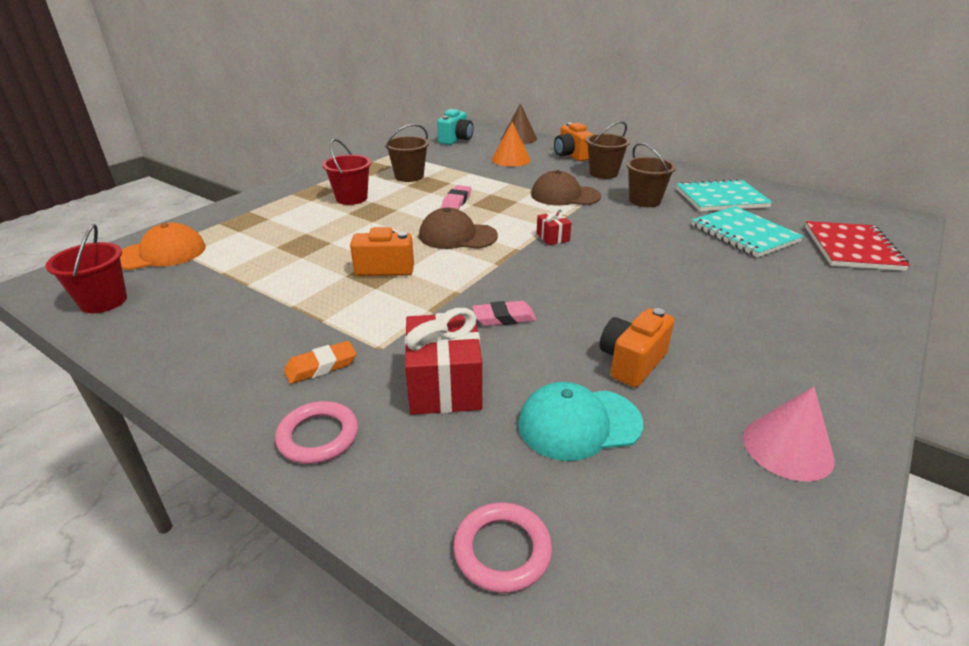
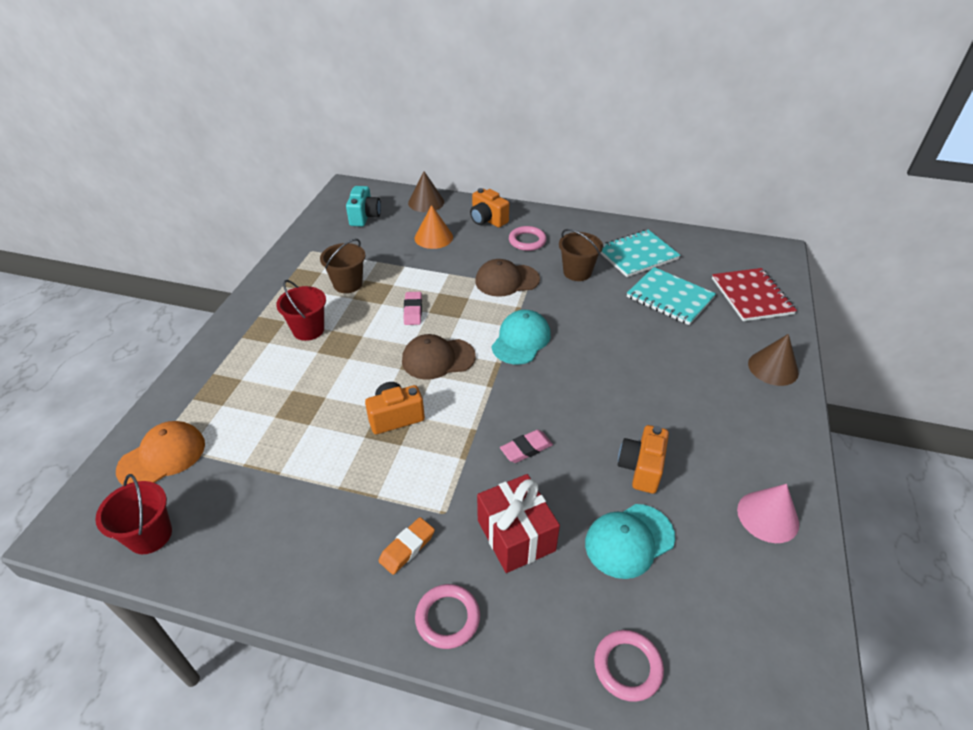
camera: 20 degrees left, 10 degrees up
(552, 237) = (521, 340): red gift -> turquoise cap
(603, 173) = (527, 241): brown bucket -> pink ring
(856, 311) = (773, 368): none -> brown cone

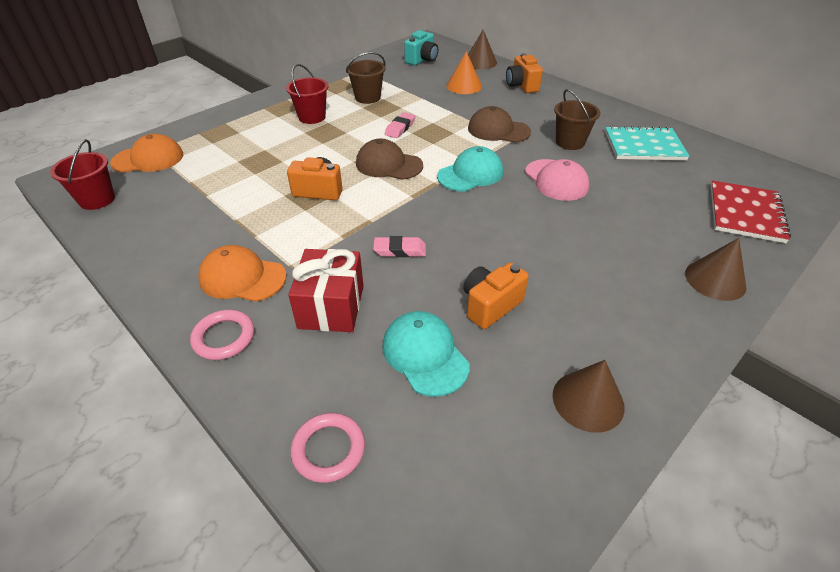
camera: 30 degrees right, 0 degrees up
(407, 548) = (242, 277): orange eraser -> orange cap
(527, 241) = (543, 108): pink ring -> none
(596, 318) = (556, 180): none -> pink cap
(629, 540) = (425, 355): turquoise cap -> turquoise cap turned 60 degrees clockwise
(670, 298) = (648, 187): turquoise notebook -> none
(768, 516) = (588, 400): pink cone -> brown cone

